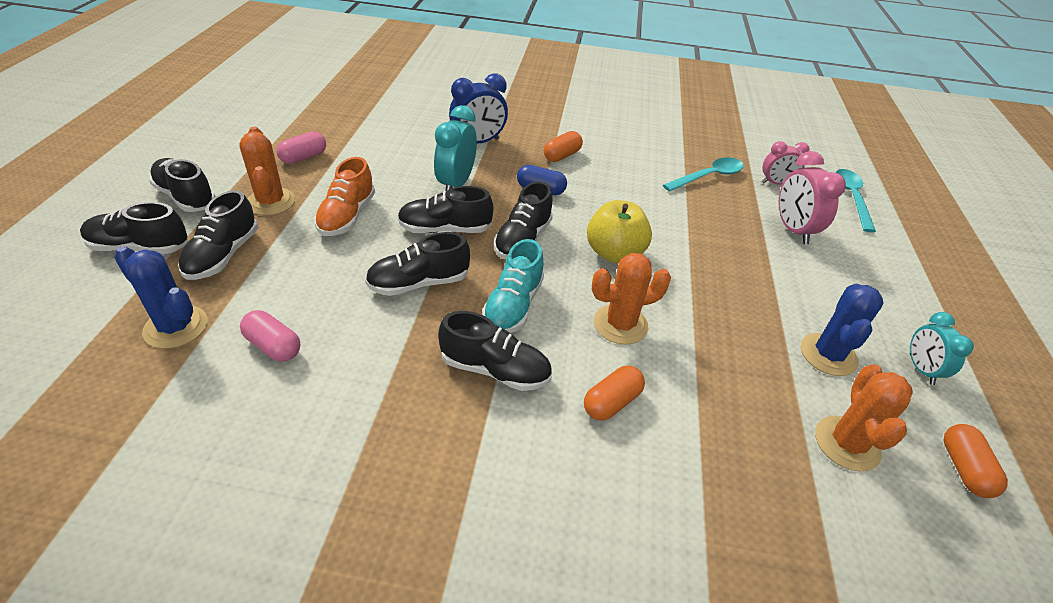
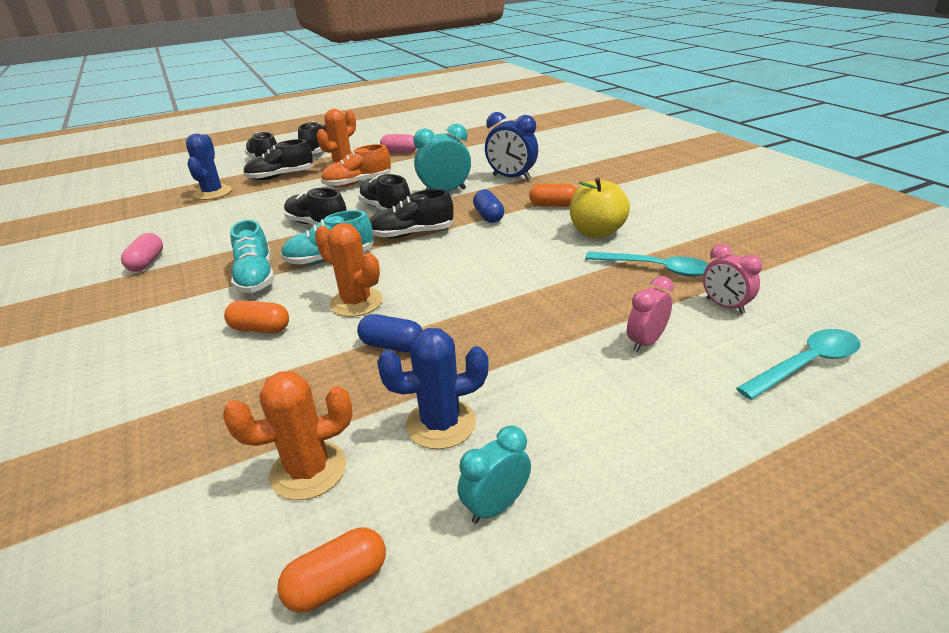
camera: 60 degrees right, 10 degrees down
(273, 346) = (219, 216): pink capsule -> pink capsule (147, 262)
(495, 370) = (256, 277): black shoe -> turquoise shoe
(614, 253) = (448, 269): yellow apple -> yellow apple (596, 232)
(710, 334) = (392, 346): none -> blue capsule
(793, 230) = (646, 342): pink clock -> pink clock, size x0.65

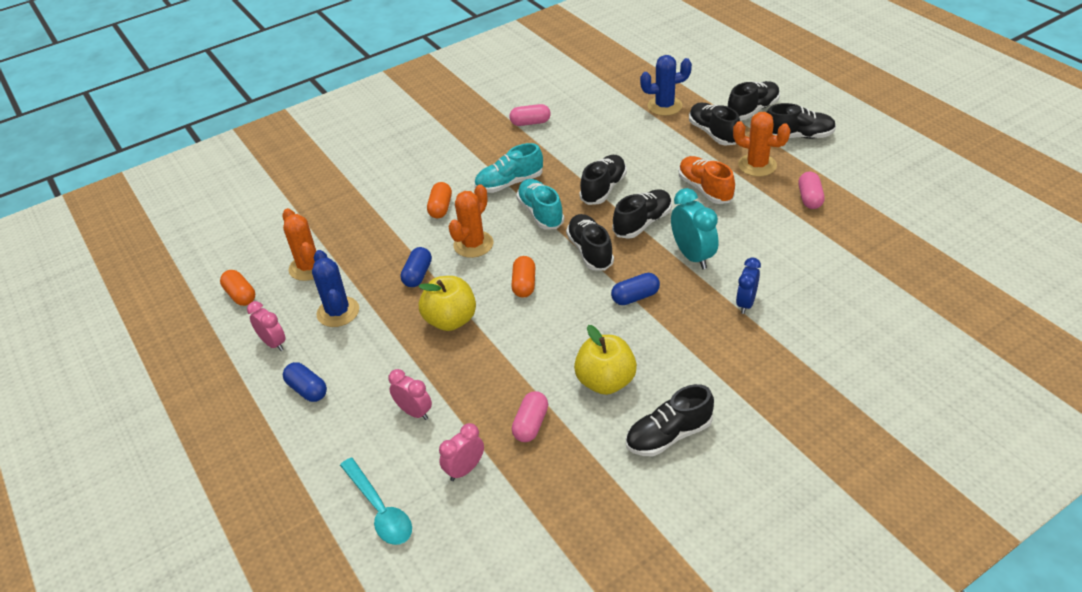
camera: 85 degrees right, 10 degrees up
(490, 318) = (451, 320): none -> yellow apple
(496, 506) = (273, 343): turquoise clock -> pink clock
(511, 177) = (746, 303): blue clock -> blue clock, size x0.65
(553, 205) = (670, 344): orange capsule -> orange capsule (524, 284)
(609, 449) = (307, 390): none -> blue capsule
(654, 268) = (531, 424): turquoise spoon -> pink capsule
(658, 210) = (668, 435): none -> black shoe

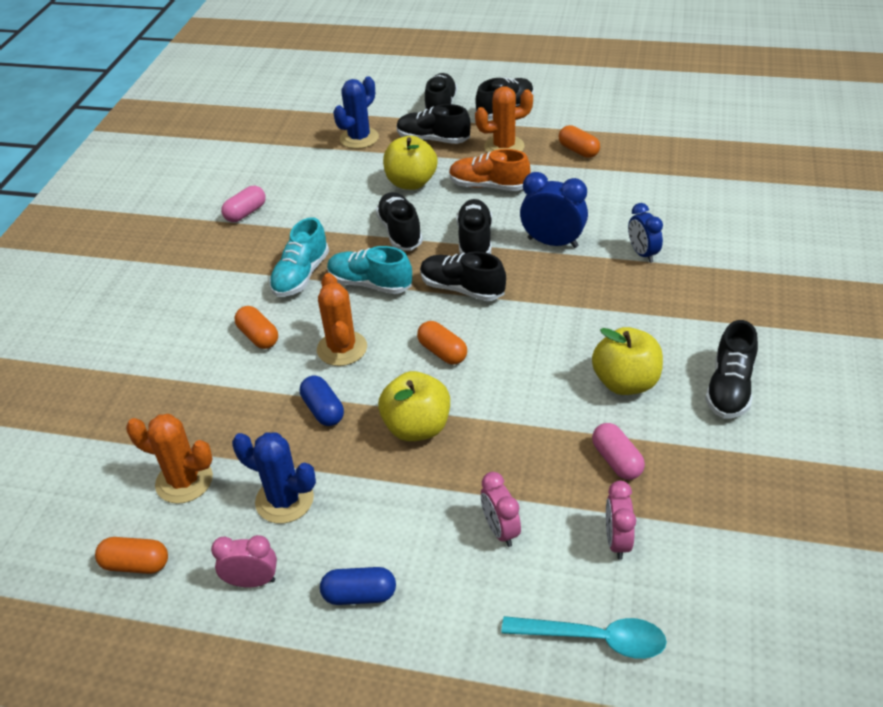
camera: 45 degrees left, 0 degrees up
(414, 412) = (500, 530): pink clock -> pink clock turned 105 degrees counterclockwise
(635, 297) = (553, 302): blue capsule -> none
(656, 157) = (411, 183): none -> yellow apple
(692, 256) = (552, 243): turquoise clock -> blue clock
(809, 198) = (578, 151): pink capsule -> orange capsule

